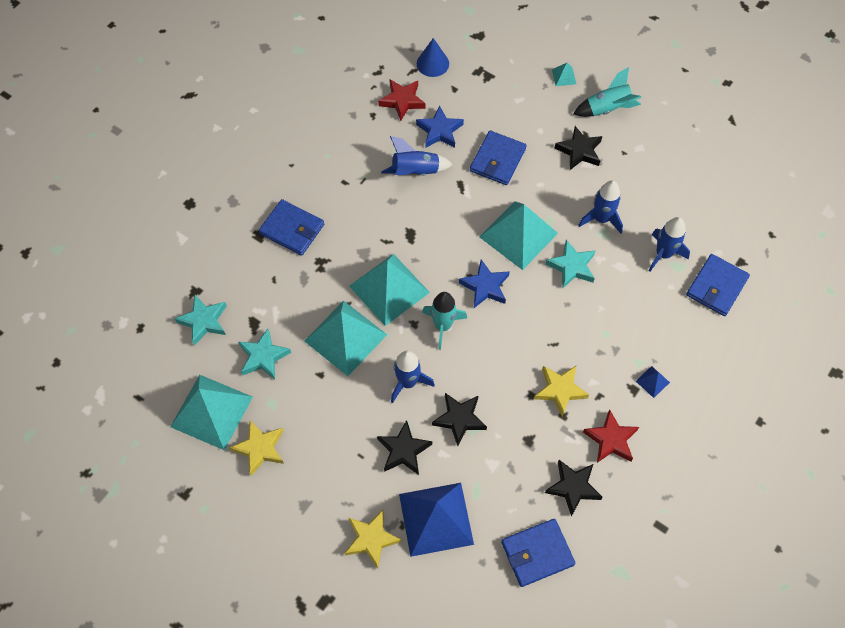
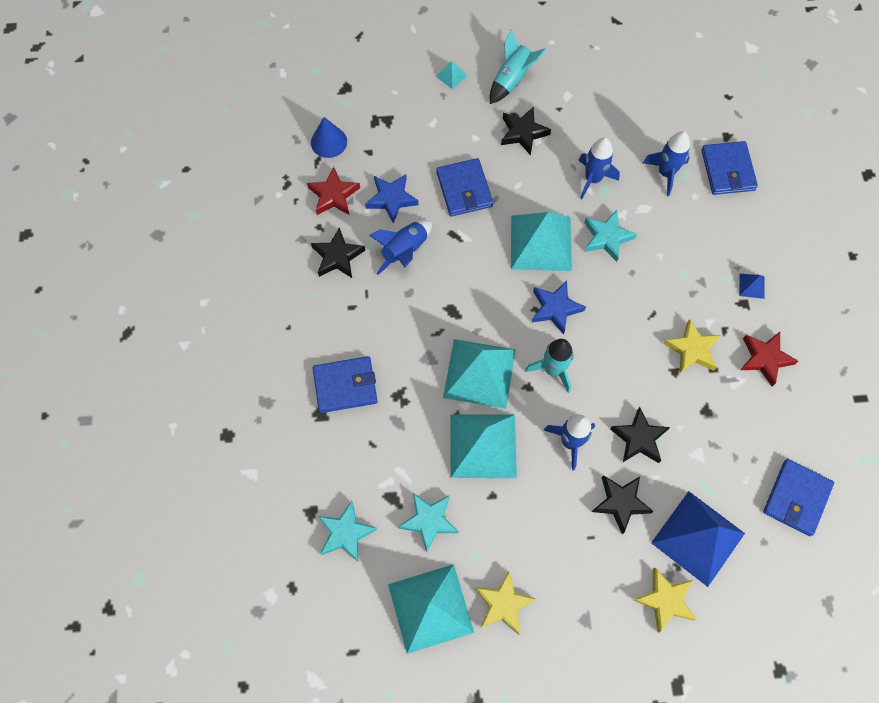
camera: 40 degrees left, 5 degrees up
(573, 487) = (773, 421): black star -> black star (337, 256)

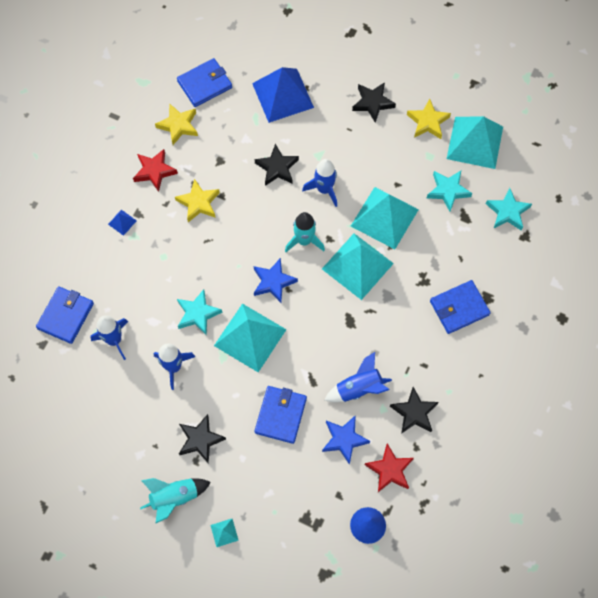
camera: 150 degrees left, 0 degrees up
(345, 386) = (459, 308): blue wallet -> blue wallet turned 45 degrees counterclockwise
(620, 502) = (316, 138): black star -> black star (372, 103)
(665, 600) = (327, 75): yellow star -> yellow star (178, 125)

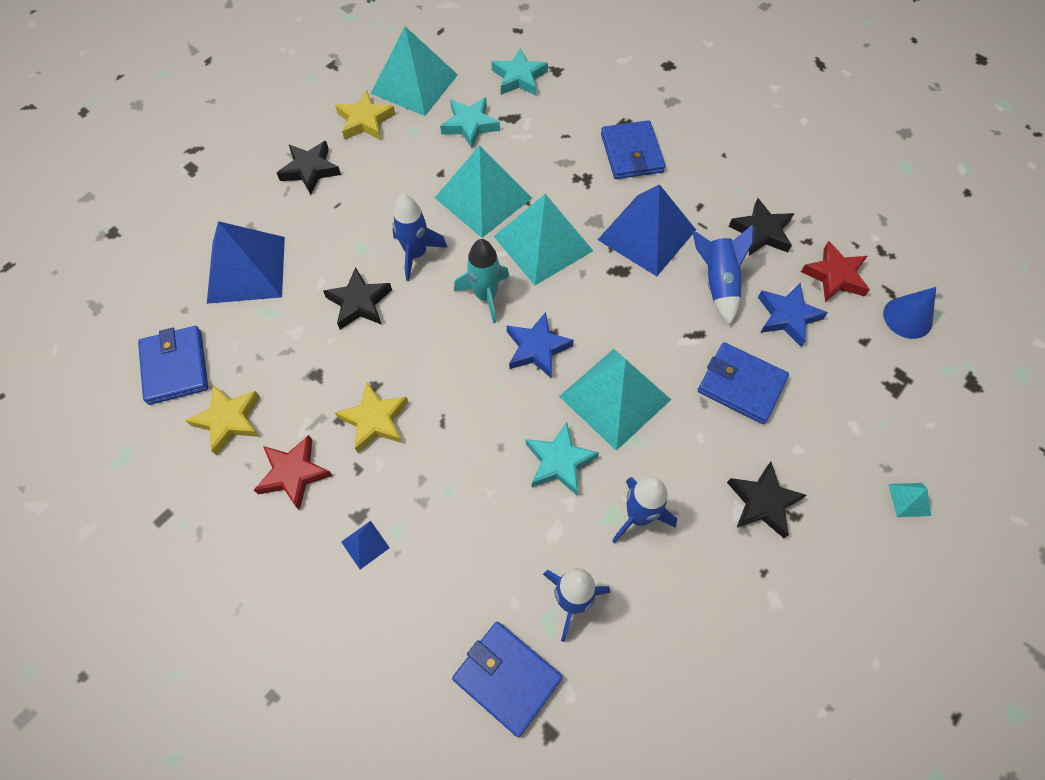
camera: 75 degrees left, 5 degrees down
(174, 498) = (851, 560): turquoise rocket -> none
(386, 333) = (647, 234): none -> blue pyramid

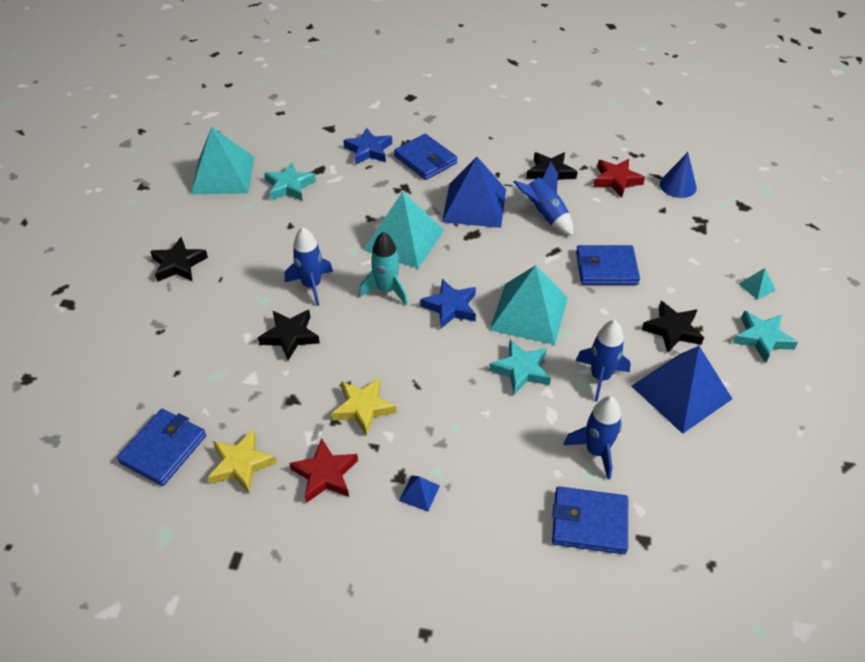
camera: 30 degrees left, 15 degrees down
(175, 367) = (163, 449): blue wallet -> blue wallet turned 75 degrees clockwise
(246, 269) = (174, 354): blue pyramid -> blue pyramid (681, 392)
(365, 121) = (200, 214): yellow star -> none
(483, 197) = (336, 229): turquoise pyramid -> none
(519, 77) = (305, 142): turquoise star -> turquoise star (762, 338)
(787, 316) = (605, 216): blue star -> blue star (369, 150)

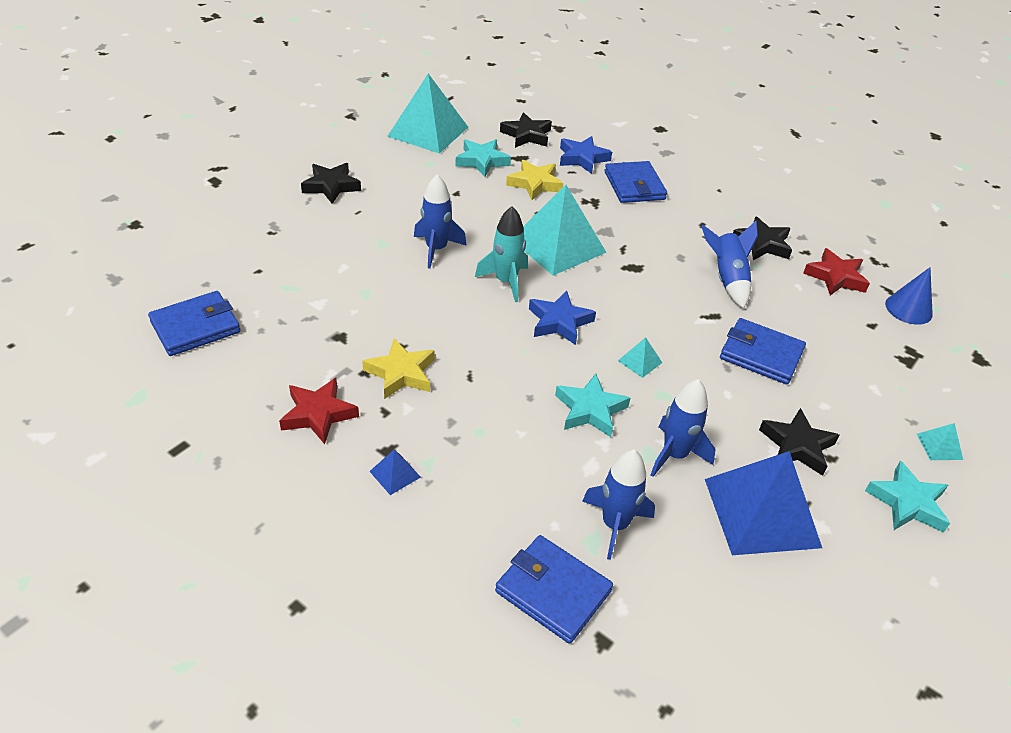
camera: 25 degrees right, 5 degrees down
(241, 464) = (250, 370): yellow star -> yellow star (535, 184)
(290, 336) = (382, 283): black star -> black star (526, 135)
(474, 205) = (655, 242): blue pyramid -> none
(529, 313) = (640, 361): turquoise pyramid -> turquoise pyramid, size x0.41

